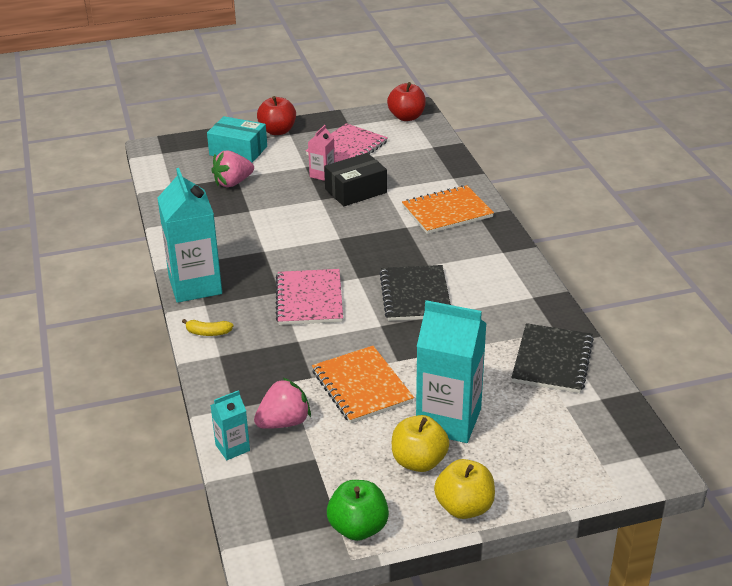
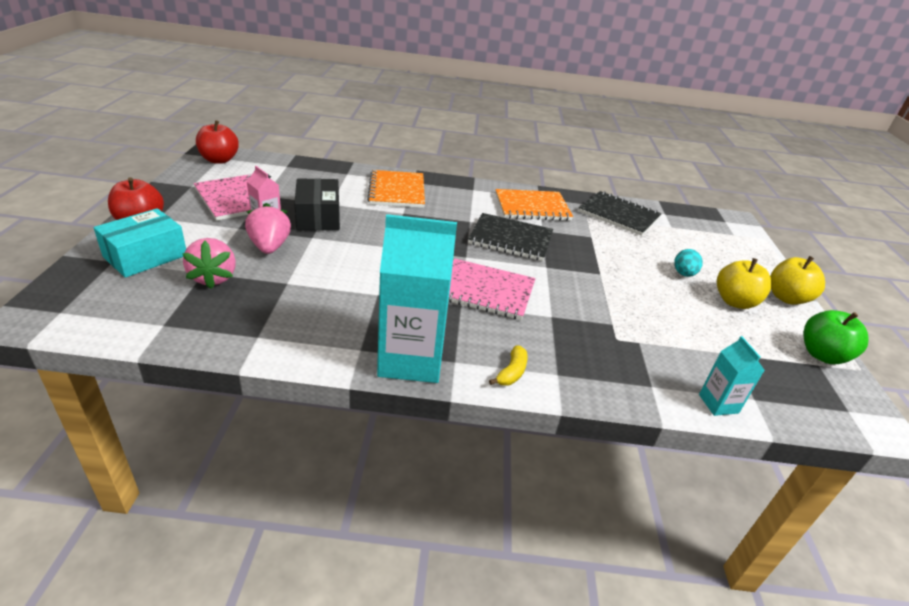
camera: 75 degrees left, 0 degrees up
(284, 422) = (679, 358): pink strawberry -> pink strawberry (269, 247)
(362, 386) = (632, 300): orange notebook -> orange notebook (532, 207)
(448, 420) = (683, 274): turquoise carton -> turquoise egg

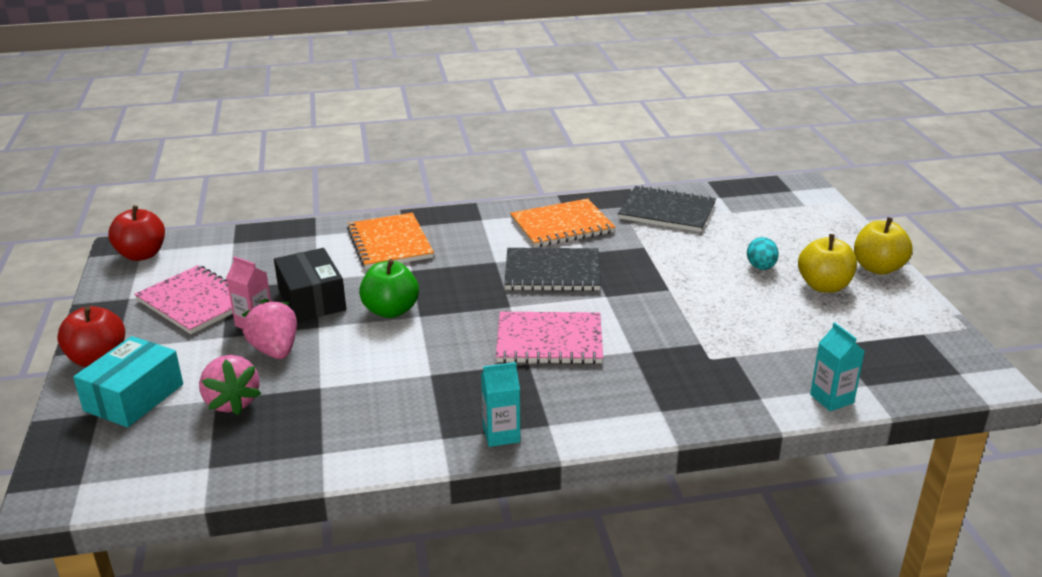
camera: 10 degrees left, 5 degrees down
(411, 359) = (501, 434): turquoise carton -> turquoise carton, size x0.48
(511, 372) = (613, 420): yellow banana -> none
(822, 355) = (925, 322): green apple -> green apple (391, 310)

